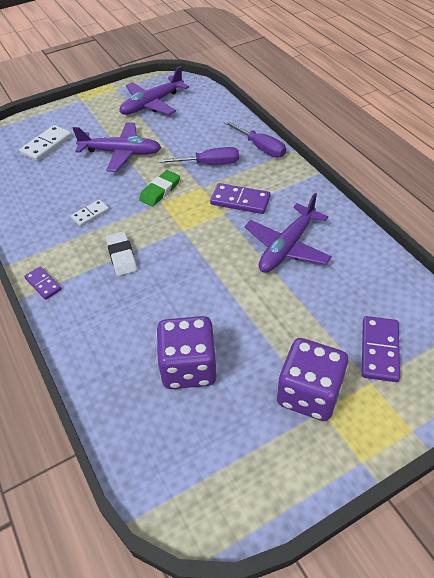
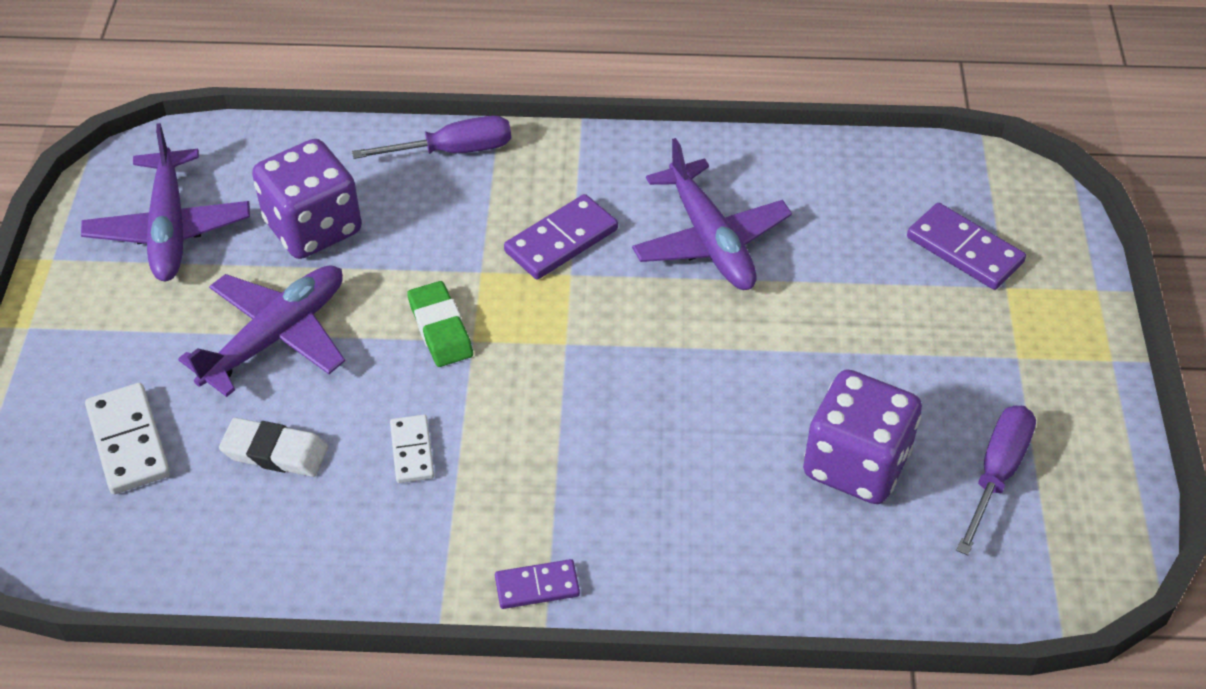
camera: 60 degrees left, 0 degrees up
(122, 256) = (559, 449): white eraser -> white eraser (275, 452)
(209, 164) = (432, 232): purple screwdriver -> purple screwdriver (997, 473)
(309, 394) = (985, 356): purple dice -> purple dice (313, 227)

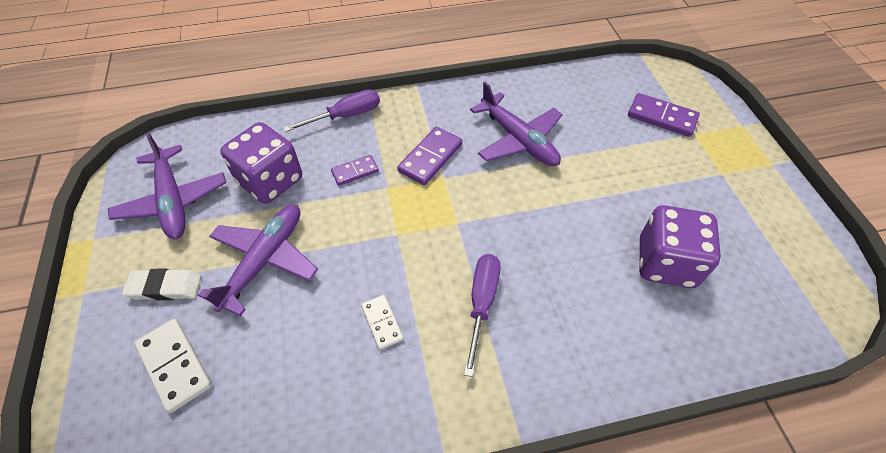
camera: 15 degrees left, 5 degrees up
(275, 452) = (286, 347): white eraser -> white eraser (165, 287)
(440, 328) = (374, 230): green eraser -> none
(537, 586) = (502, 406): purple domino -> purple domino (355, 171)
(997, 473) = (749, 249): purple screwdriver -> purple screwdriver (481, 303)

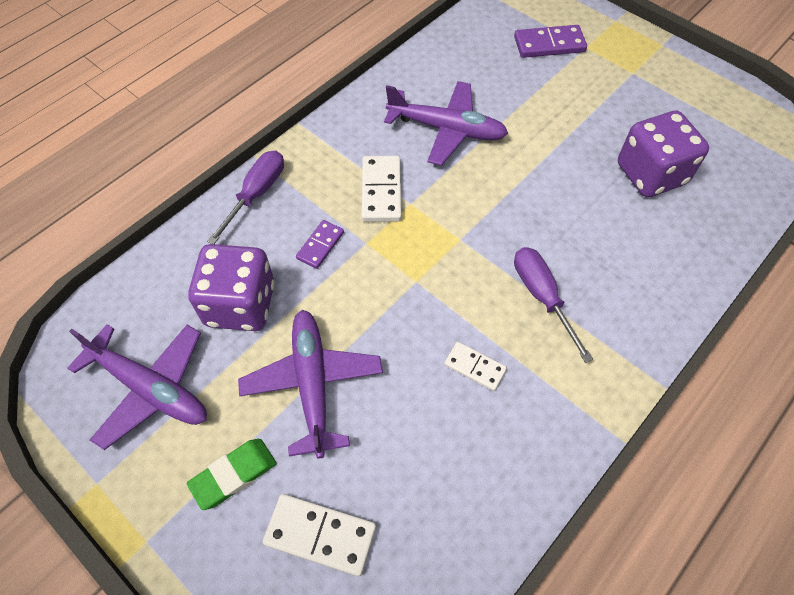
camera: 35 degrees left, 5 degrees up
(165, 287) = (233, 475): white eraser -> green eraser
(430, 158) = (381, 191): purple domino -> white domino

